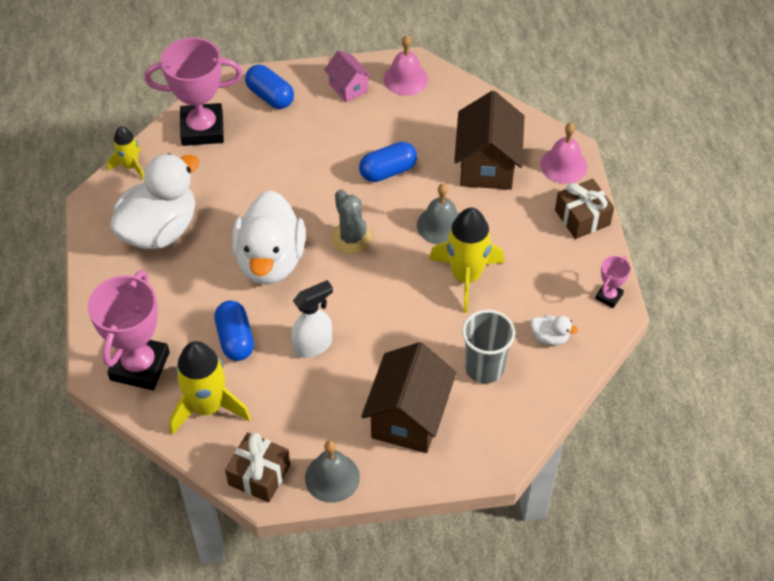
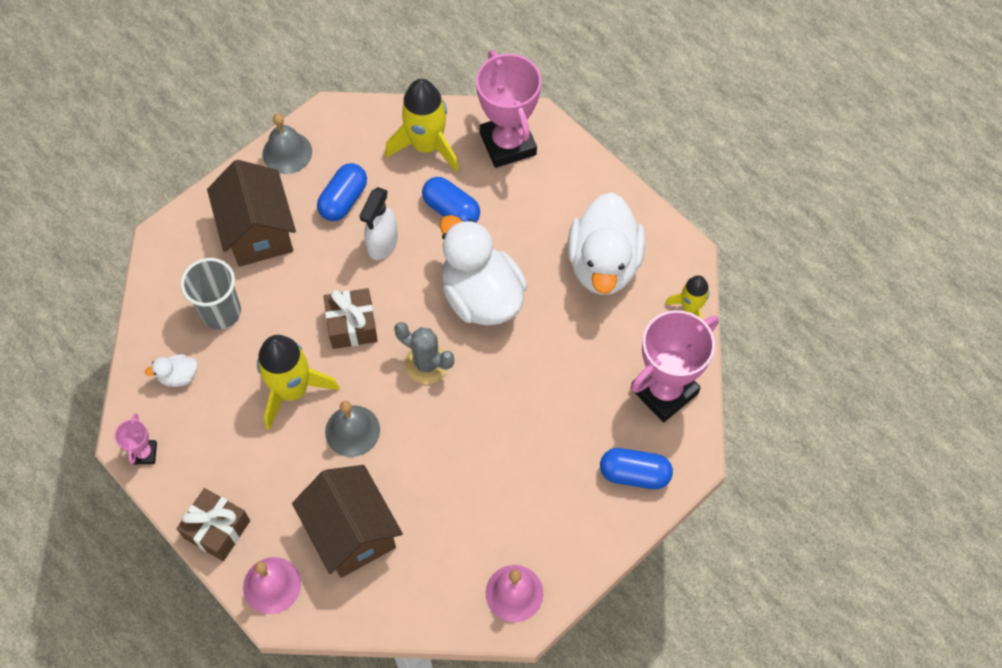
camera: 145 degrees right, 10 degrees up
(259, 474) = (345, 122): brown gift -> brown gift (352, 325)
(348, 87) = (565, 539): pink house -> none
(388, 171) = (446, 460): blue capsule -> blue capsule (343, 200)

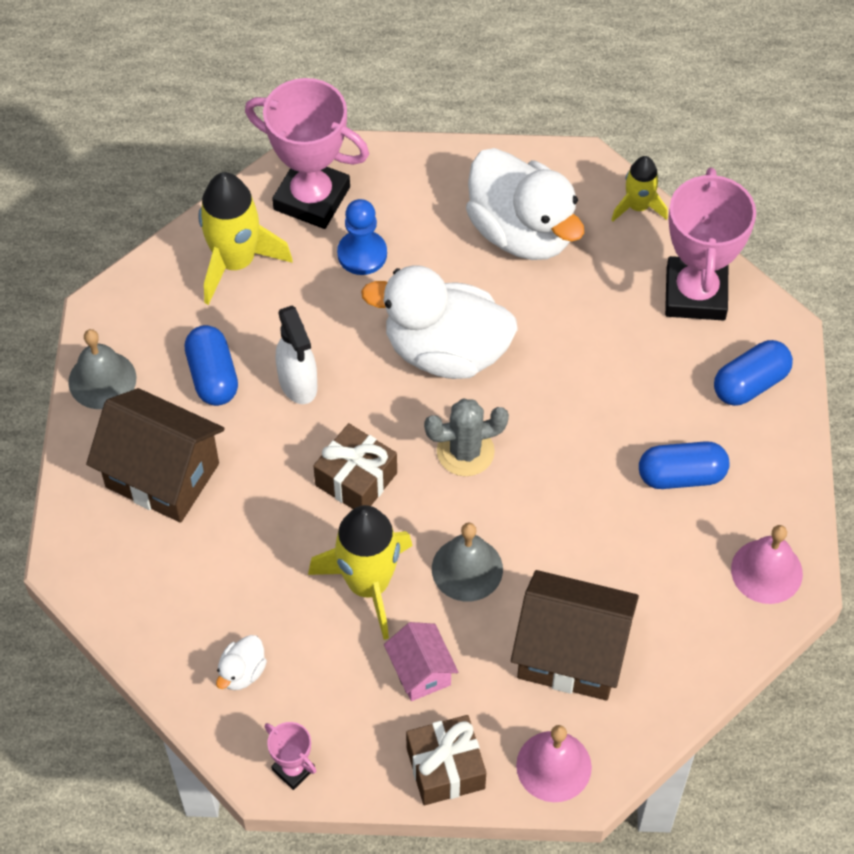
camera: 45 degrees left, 5 degrees down
(221, 312) = (214, 578): grey cup -> none
(264, 464) = (421, 672): none -> pink house
(451, 210) = (328, 300): blue capsule -> blue capsule (681, 475)
(499, 200) = (362, 254): none -> blue pawn

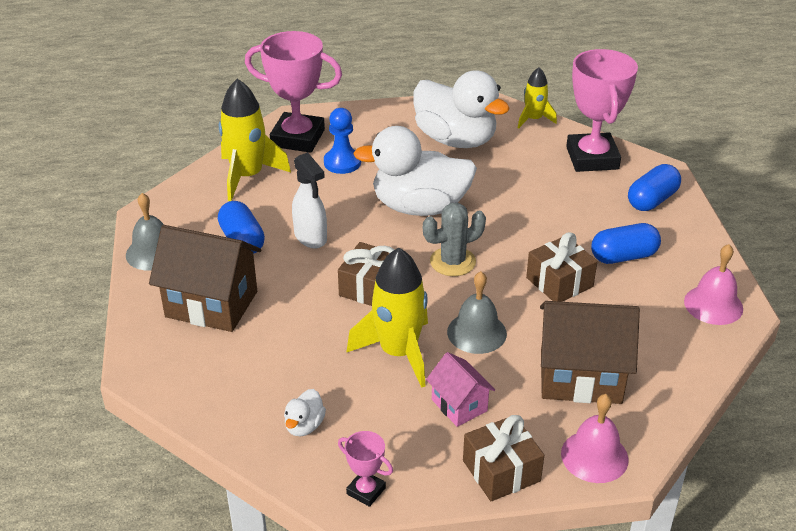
camera: 10 degrees left, 20 degrees down
(588, 505) = (559, 282): none -> brown gift

